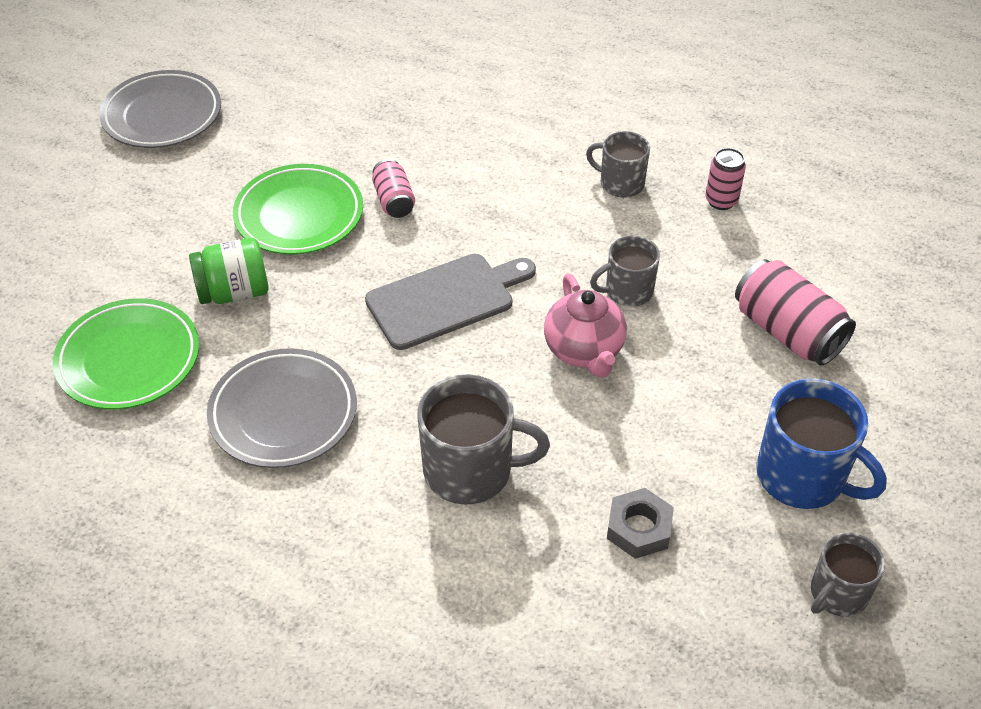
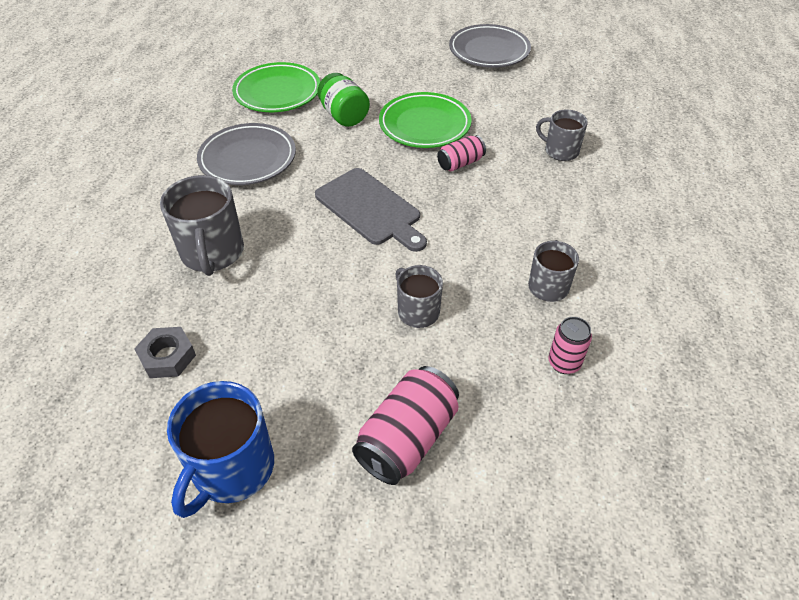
camera: 75 degrees right, 0 degrees up
(584, 351) = (341, 294): pink teapot -> none
(837, 593) = (105, 509): grey mug -> grey mug (560, 151)

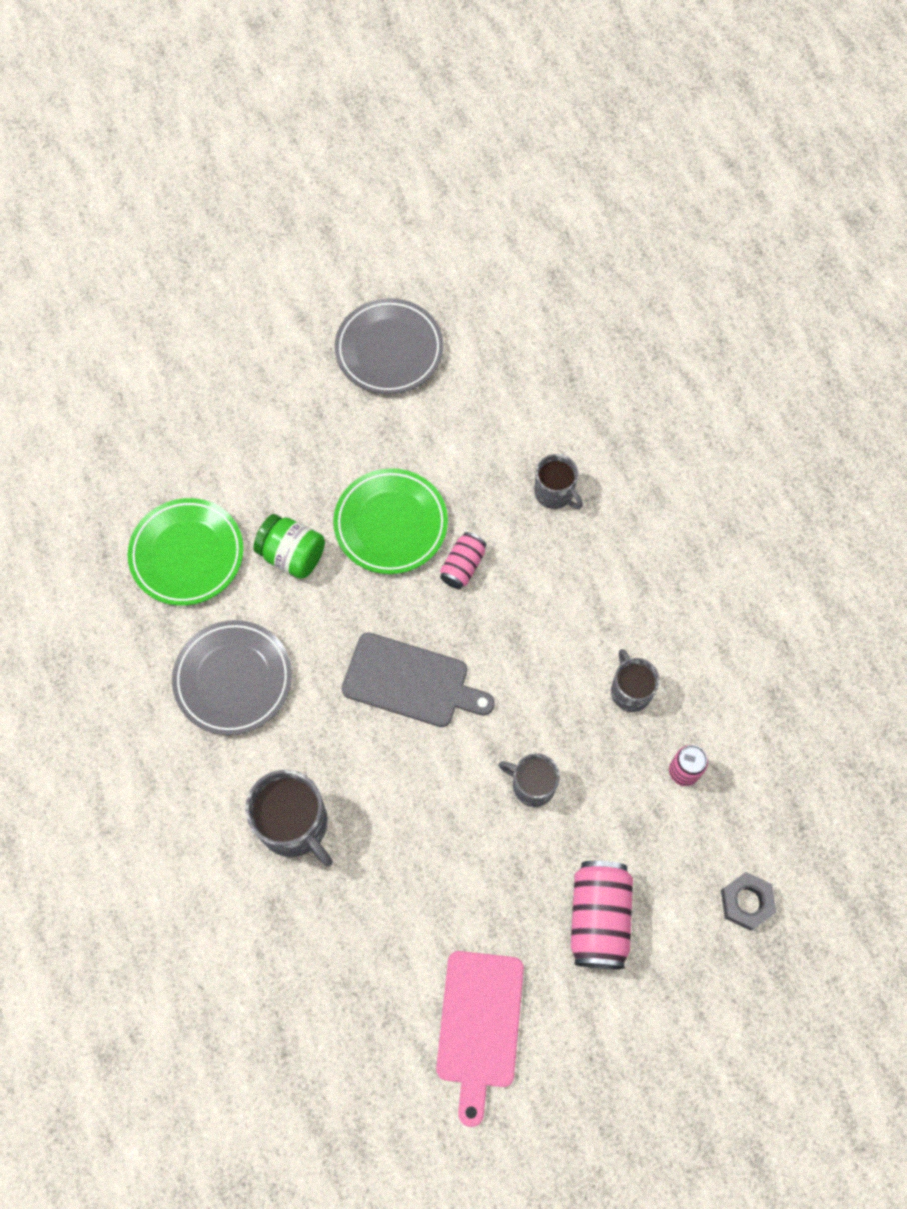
camera: 30 degrees left, 20 degrees up
(167, 357) = (345, 959): grey nut -> grey nut (746, 902)
(232, 468) = (480, 1026): blue mug -> pink cutting board
(560, 151) = (555, 492): grey mug -> grey mug turned 135 degrees counterclockwise

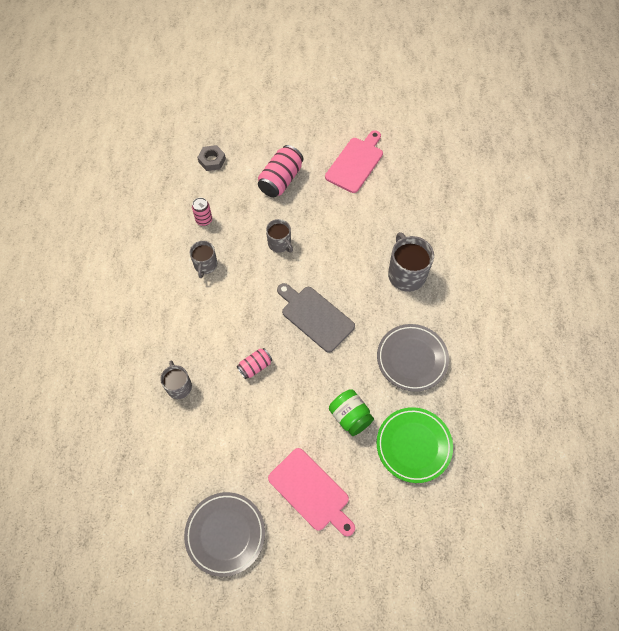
camera: 155 degrees left, 5 degrees down
(304, 440) = (311, 491): none -> pink cutting board
(391, 524) = (283, 410): green plate -> none

